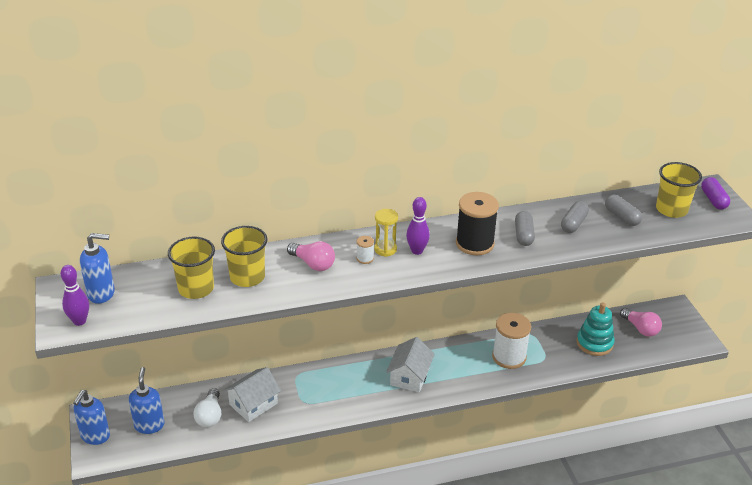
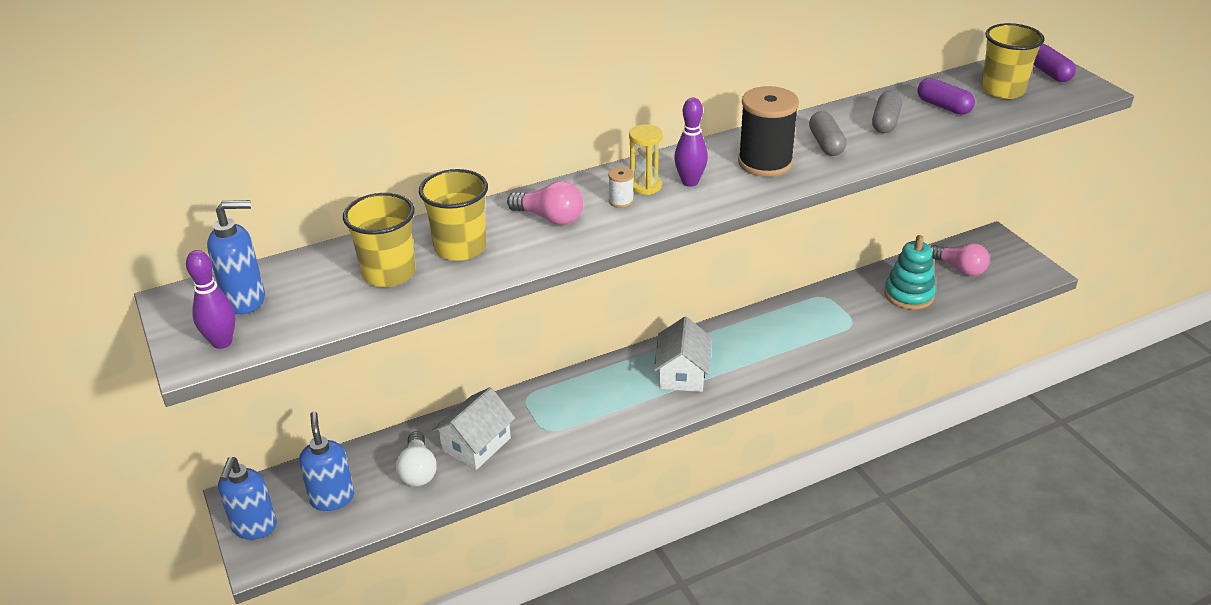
camera: 10 degrees left, 0 degrees up
(509, 357) = (805, 328): white spool -> none
(621, 217) = (943, 106): grey capsule -> purple capsule

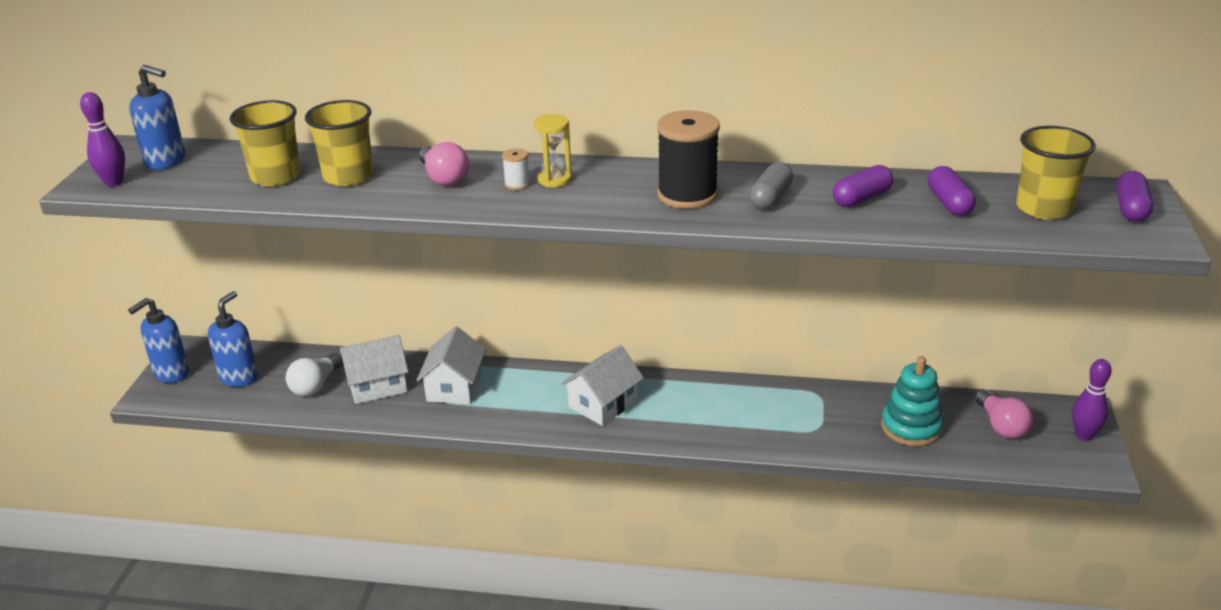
camera: 35 degrees right, 5 degrees down
(546, 414) = (454, 387): none -> white house
(690, 182) = (596, 189): purple bowling pin -> purple bowling pin (1083, 435)
(885, 122) = (861, 198): grey capsule -> purple capsule

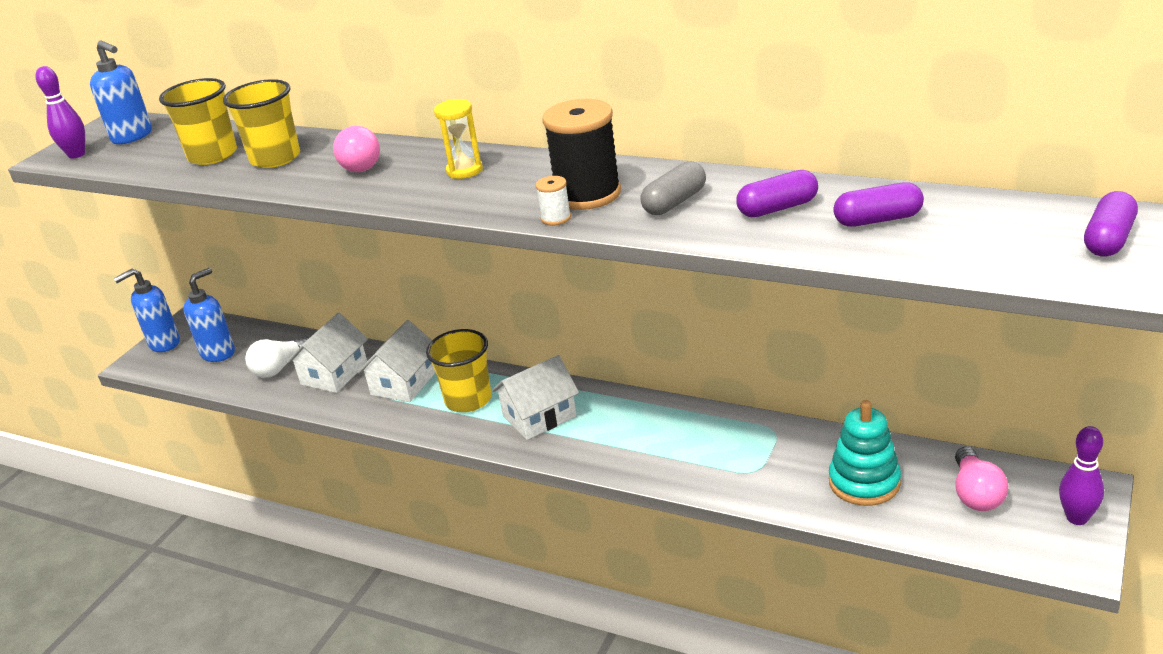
camera: 20 degrees right, 0 degrees up
(377, 385) = (334, 373): white house -> white house turned 60 degrees counterclockwise
(517, 184) = (425, 174): white spool -> white spool (556, 218)
(949, 203) = (878, 220): purple capsule -> purple capsule turned 75 degrees clockwise
(1044, 208) = (993, 233): yellow cup -> yellow cup (468, 400)

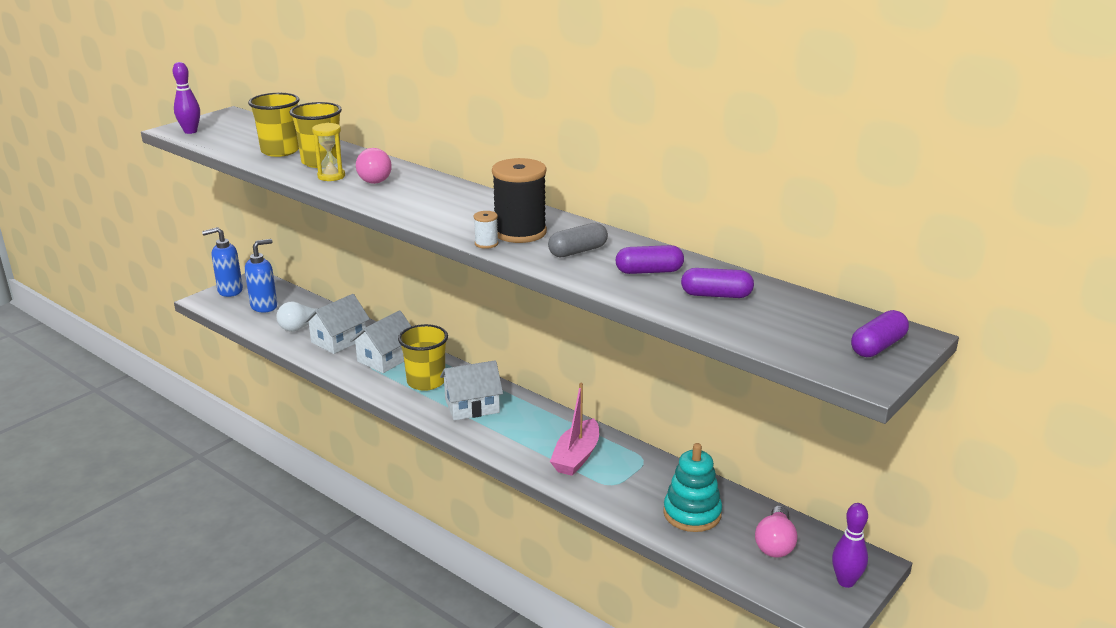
camera: 10 degrees right, 5 degrees down
(132, 136) = (235, 127): blue soap dispenser -> none
(464, 170) = (445, 198): yellow hourglass -> yellow hourglass (331, 176)
(695, 447) = (576, 456): none -> pink boat

